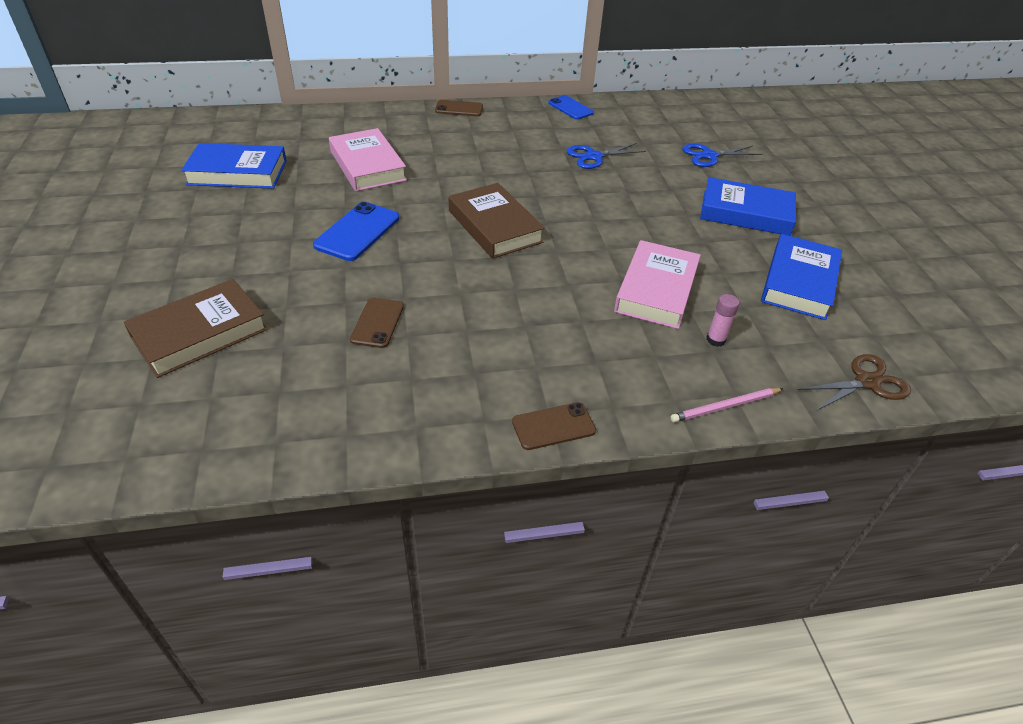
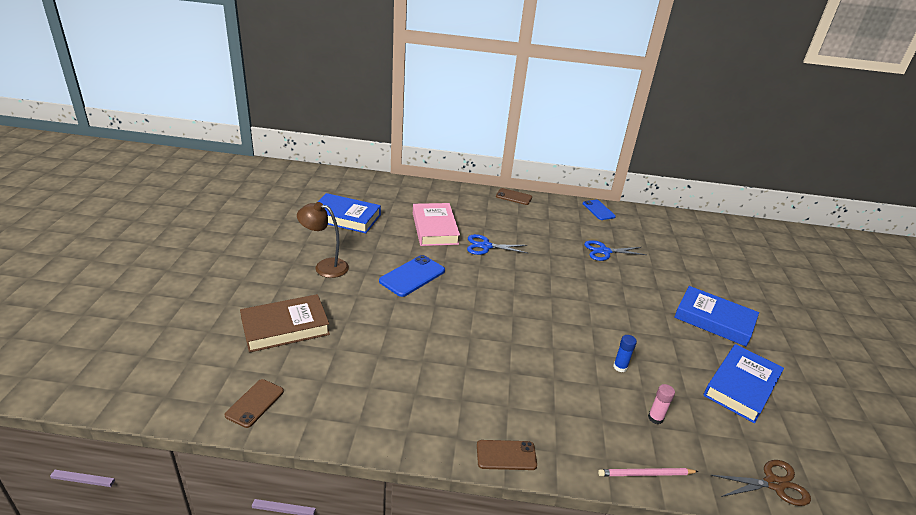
camera: 15 degrees right, 10 degrees down
(230, 242) = (325, 266): none -> brown lamp
(377, 323) = (405, 346): brown phone -> brown phone (255, 403)
(494, 226) = (511, 291): brown book -> none
(656, 290) = (620, 367): pink book -> blue glue stick
(709, 156) = (698, 267): blue scissors -> blue scissors (486, 246)

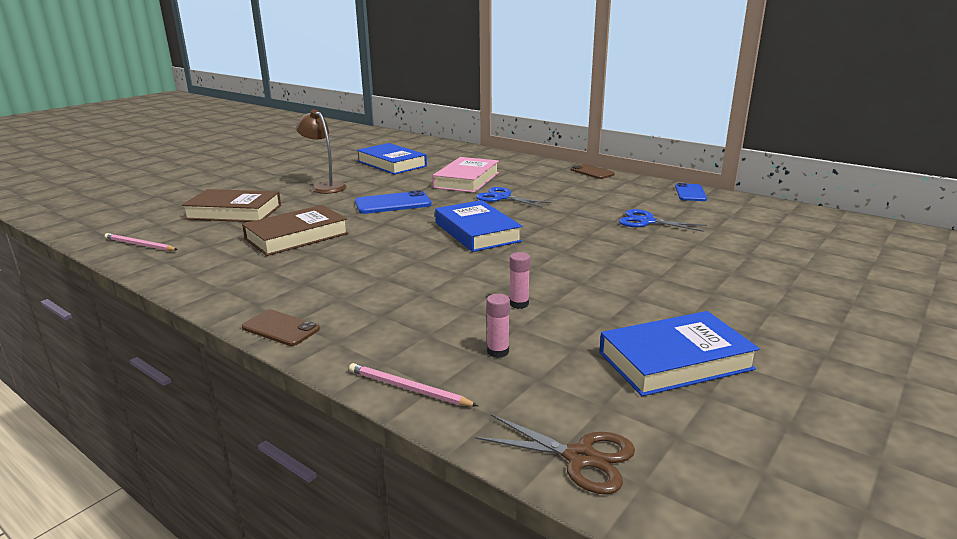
camera: 35 degrees right, 10 degrees down
(255, 403) = (140, 245): brown phone -> pink pencil
(385, 344) = (297, 236): none -> brown book
(620, 367) = (519, 304): blue glue stick -> pink glue stick
(714, 320) = (726, 298): blue book -> blue book (477, 232)

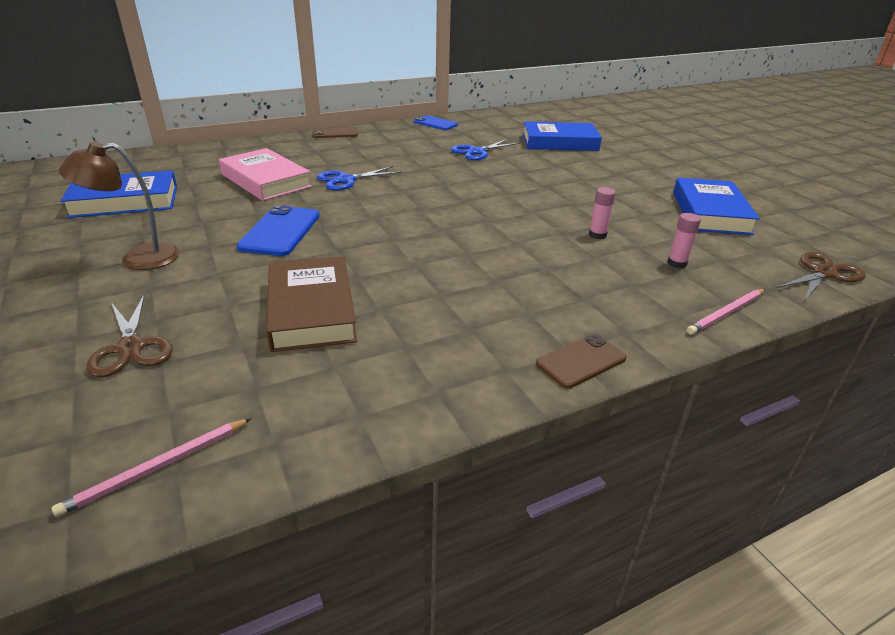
camera: 65 degrees left, 10 degrees up
(234, 212) = (130, 347): brown book -> brown scissors
(477, 232) = (424, 212): blue book -> blue book (559, 142)

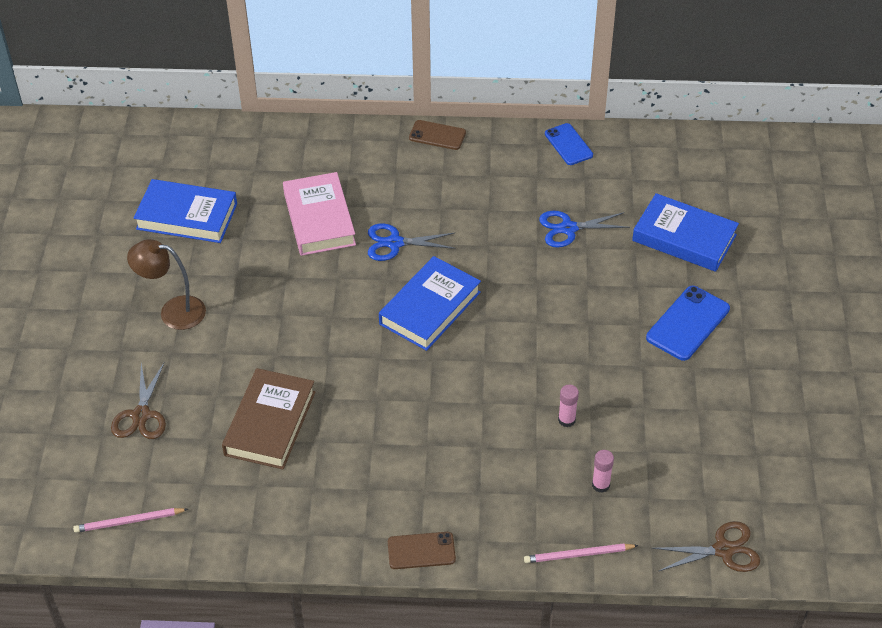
camera: 30 degrees right, 15 degrees up
(280, 231) = (294, 311): blue phone -> blue phone (688, 323)
(710, 212) = (717, 429): blue book -> blue book (430, 308)

